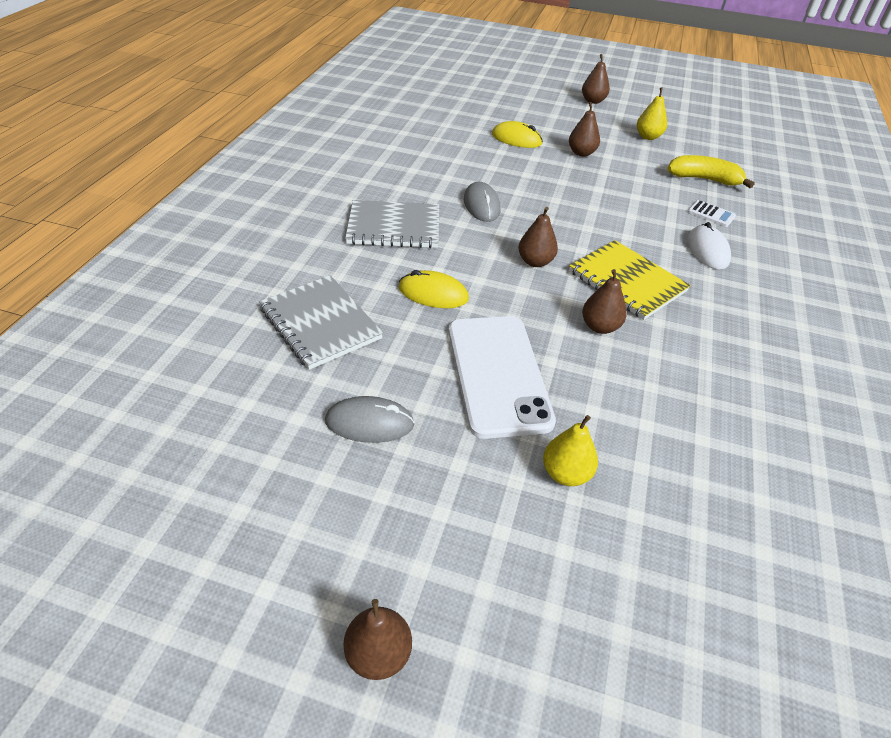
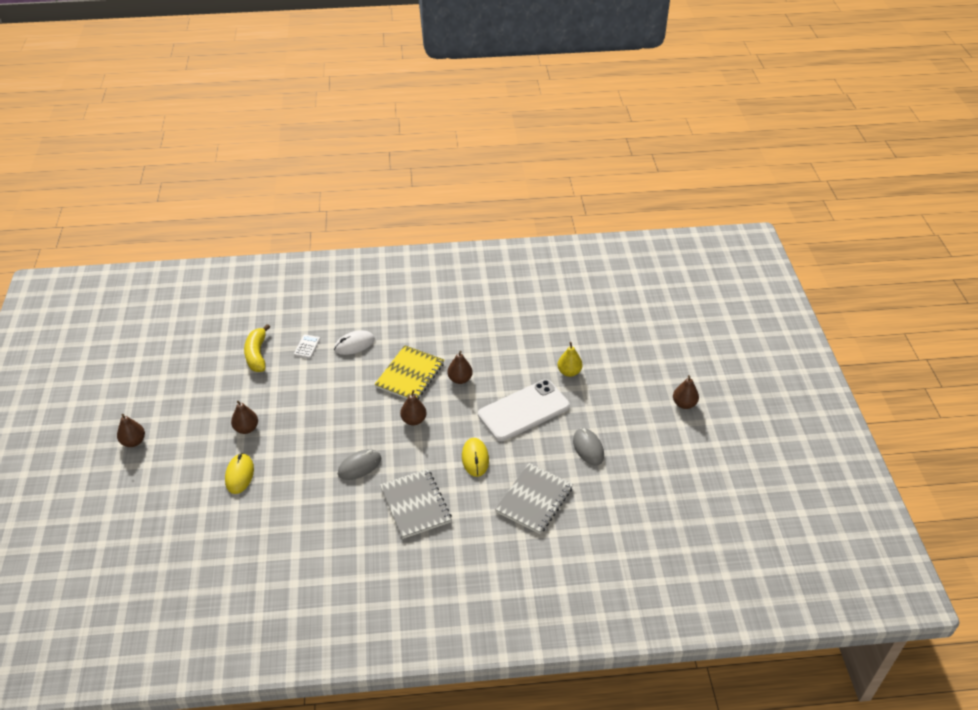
camera: 110 degrees left, 0 degrees up
(648, 137) = (196, 394): yellow pear -> none

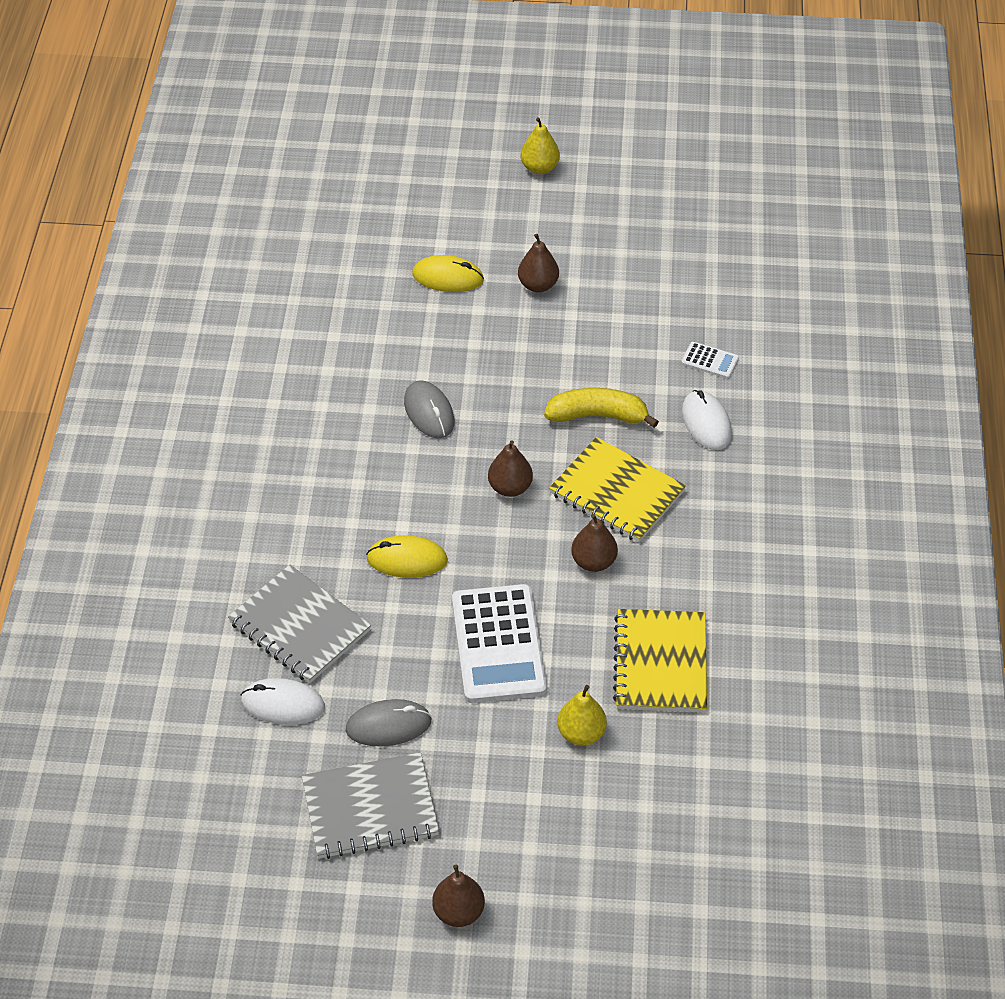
camera: 100 degrees right, 5 degrees up
(133, 442) = (539, 168): brown pear -> yellow pear
(257, 355) = (700, 299): yellow banana -> yellow banana (597, 416)
(415, 505) = (334, 473): grey notebook -> grey notebook (370, 808)
(519, 348) = (660, 663): none -> yellow notebook
(523, 410) = (498, 644): white phone -> white calculator
(589, 497) = (283, 704): none -> white mouse

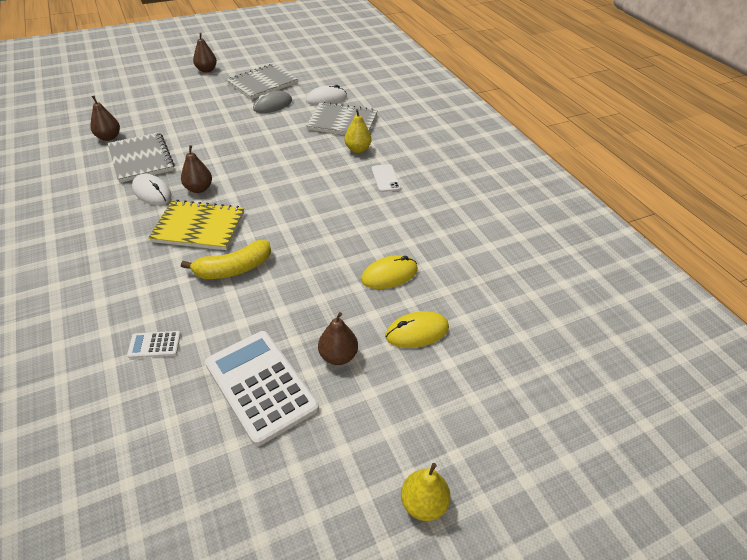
camera: 150 degrees right, 5 degrees down
(325, 479) = (385, 178): none -> white phone
(407, 560) = (309, 159): yellow mouse -> yellow mouse (389, 275)
(429, 412) = (353, 231): grey mouse -> none
(498, 644) = (236, 142): white calculator -> white calculator (260, 386)
(510, 488) = (272, 208): brown pear -> brown pear (109, 137)
(581, 733) = (176, 125): yellow pear -> yellow pear (357, 149)
(660, 663) = (141, 159): yellow notebook -> grey notebook
(706, 423) = (145, 293): white mouse -> white mouse (152, 192)

